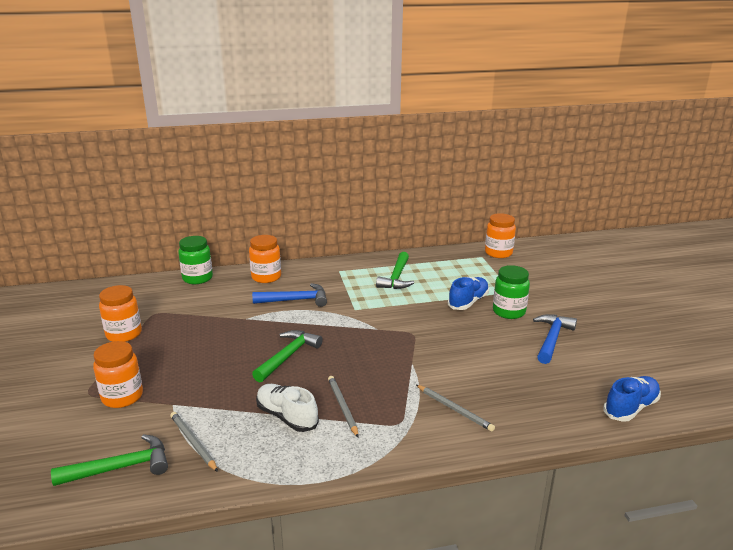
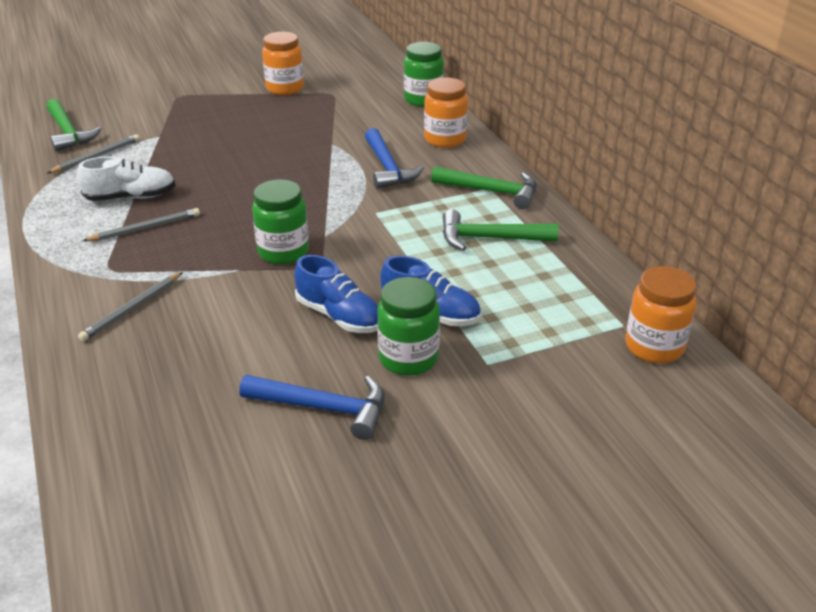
camera: 80 degrees right, 10 degrees up
(122, 397) = (172, 111): orange jar -> none
(287, 417) = (131, 197): white shoe -> white shoe turned 45 degrees clockwise
(288, 356) = (250, 181): green hammer -> green hammer (491, 191)
(394, 345) = (283, 252): none -> green jar
(630, 408) = (117, 490): blue shoe -> blue shoe (339, 316)

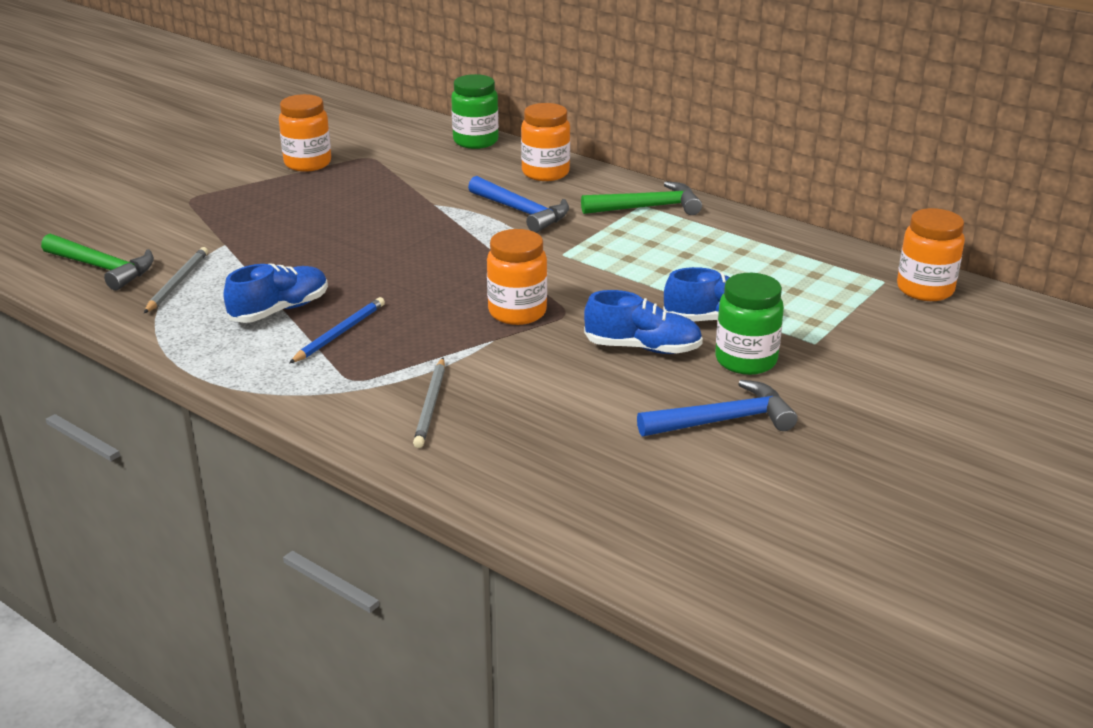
camera: 30 degrees left, 5 degrees down
(131, 197) = (280, 310): white shoe -> blue shoe
(145, 228) = (339, 333): grey pencil -> blue pencil
(283, 252) = (517, 312): green jar -> orange jar
(489, 238) = (695, 247): green hammer -> none

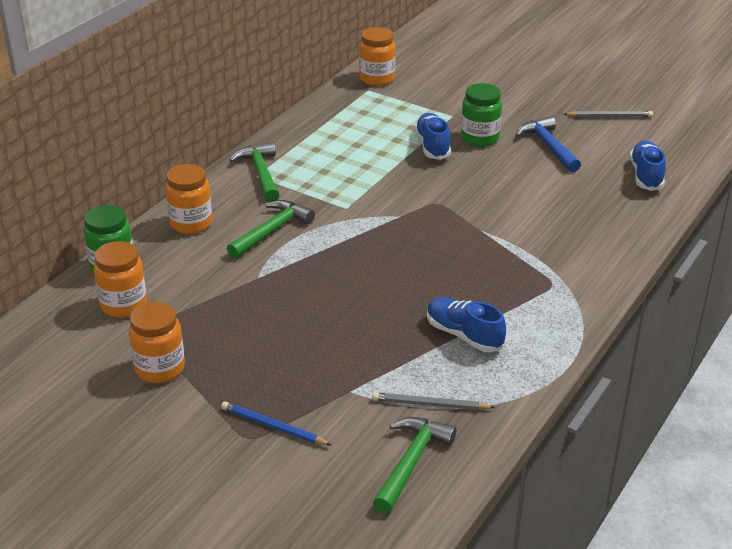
camera: 95 degrees left, 5 degrees up
(339, 333) = (491, 299): blue pencil -> blue pencil (273, 427)
(431, 405) = (571, 248): grey pencil -> grey pencil (609, 116)
(517, 312) = (440, 223): orange jar -> orange jar (124, 305)
(522, 212) = (272, 231): blue hammer -> green hammer
(642, 348) = (475, 173): blue shoe -> blue shoe (646, 175)

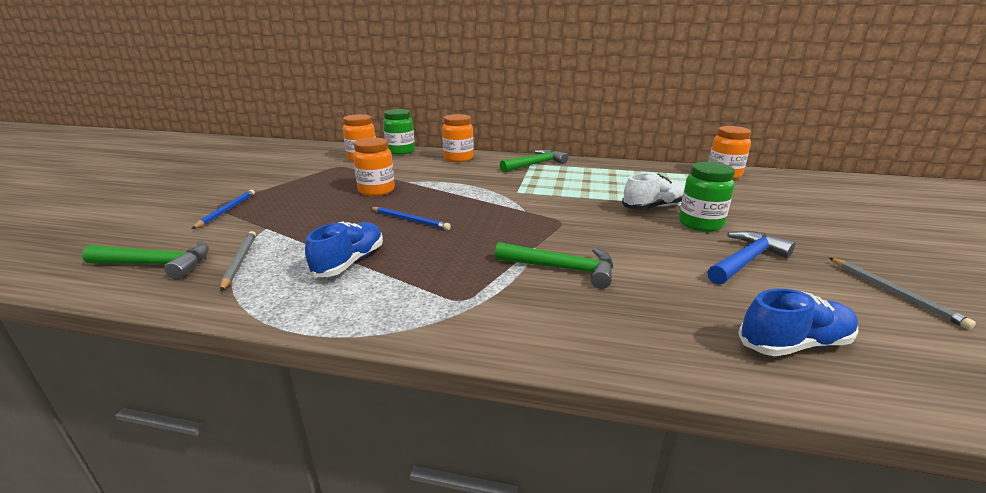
camera: 70 degrees right, 10 degrees down
(160, 368) = (298, 175): orange jar -> orange jar (376, 190)
(272, 231) = (466, 177): green hammer -> green hammer (562, 269)
(384, 290) = (410, 220): none -> blue pencil
(432, 146) = (653, 207): blue shoe -> white shoe

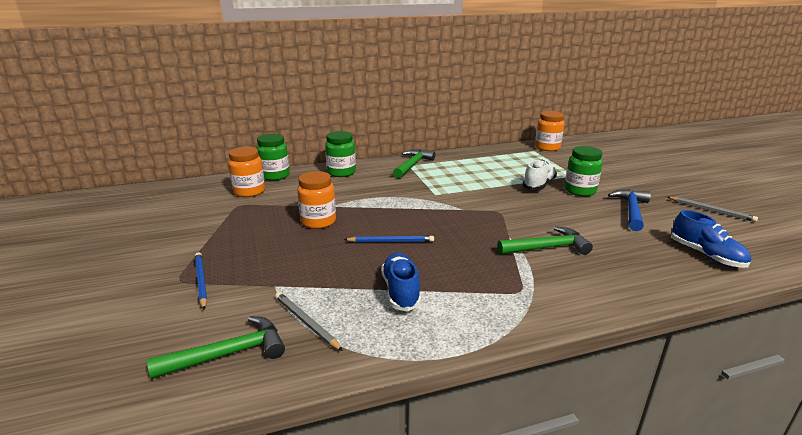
camera: 30 degrees left, 0 degrees up
(458, 158) = (341, 172): orange jar -> green jar
(793, 344) = (706, 255): blue shoe -> blue shoe turned 105 degrees clockwise

